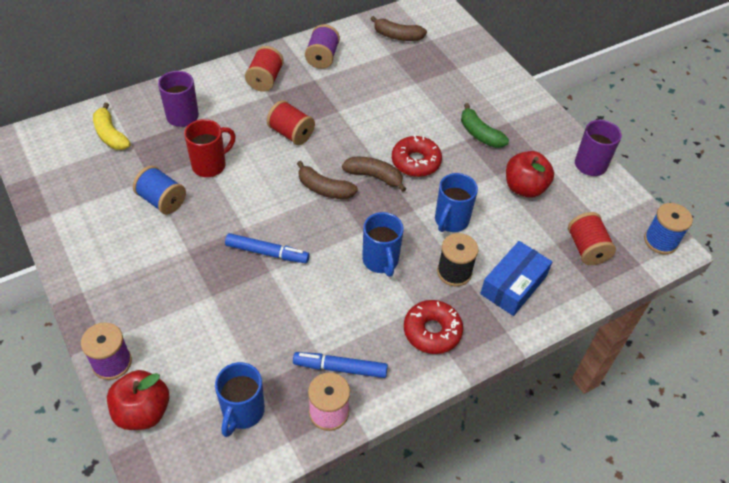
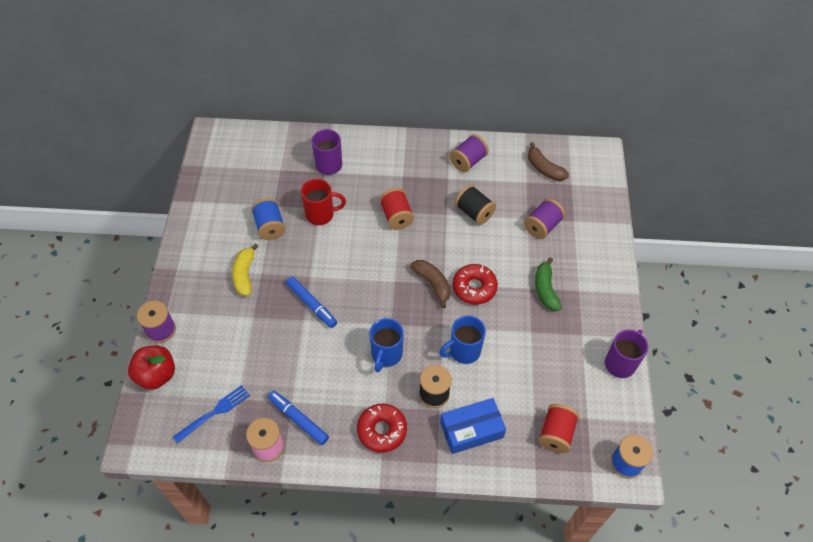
camera: 35 degrees right, 5 degrees up
(110, 135) = (271, 157): yellow banana -> yellow banana (245, 274)
(242, 412) = (214, 412): blue mug -> blue fork
(265, 80) = (410, 161): red spool -> none
(324, 189) = (388, 275): brown banana -> none
(363, 98) = (474, 212): none -> black spool
(434, 84) = (542, 226): none -> purple spool
(524, 188) = (546, 355): red apple -> none

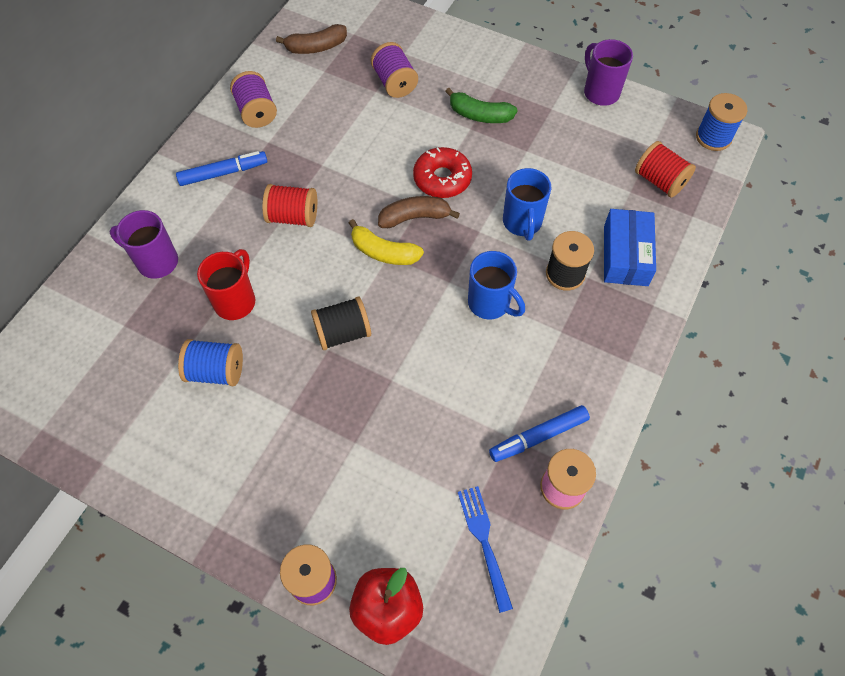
camera: 65 degrees left, 5 degrees up
(245, 274) = (279, 431): yellow banana -> yellow banana (383, 252)
(312, 304) = (374, 362): blue marker -> blue marker (223, 173)
(382, 430) = (591, 346): red donut -> none
(474, 212) = (336, 136): black spool -> black spool (343, 332)

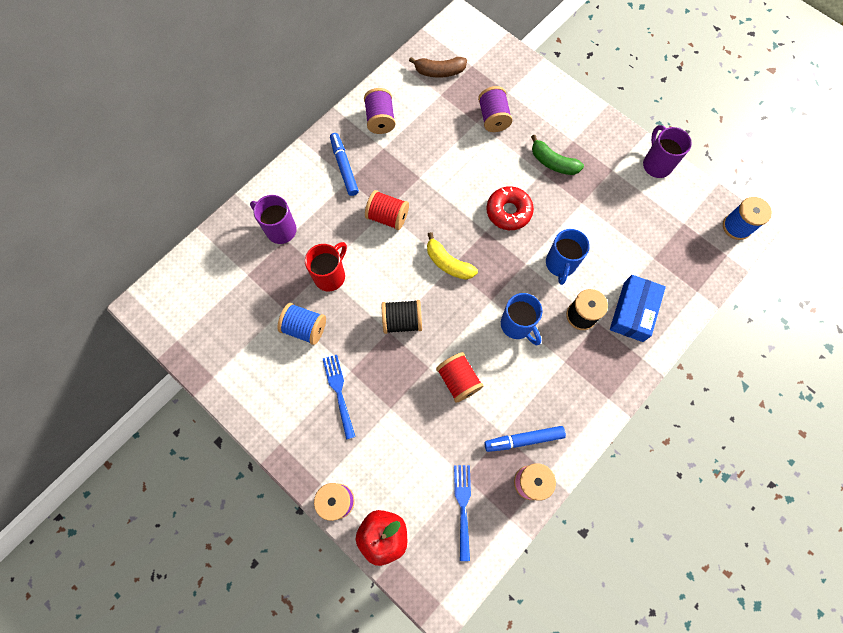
camera: 15 degrees right, 10 degrees up
(223, 173) = (344, 167): blue marker -> blue marker turned 105 degrees counterclockwise
(281, 440) = (339, 392): none -> blue fork
(415, 217) = (479, 239): brown banana -> none
(659, 181) = (680, 255): red spool -> red spool (458, 380)

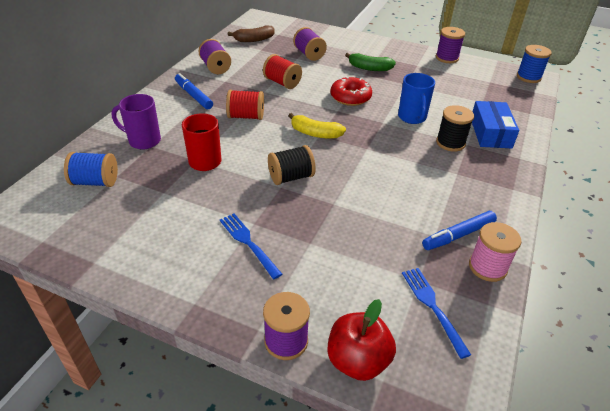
camera: 20 degrees left, 30 degrees down
(305, 328) = (191, 201): blue spool -> blue spool (95, 182)
(458, 380) = (368, 206): red spool -> red spool (282, 83)
(517, 325) = (400, 159): blue mug -> none
(656, 164) = (447, 58): purple mug -> purple spool

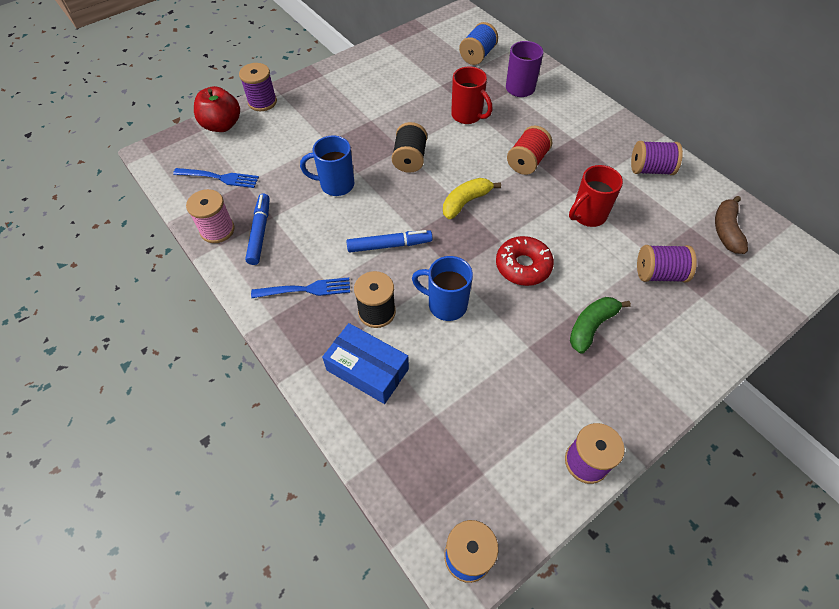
camera: 120 degrees right, 15 degrees up
(193, 95) = (589, 136): blue marker -> blue marker (389, 245)
(248, 243) = (353, 111): blue fork -> blue fork (306, 289)
(282, 83) = (587, 215): red spool -> red mug
(361, 211) = (335, 185): none -> blue mug

